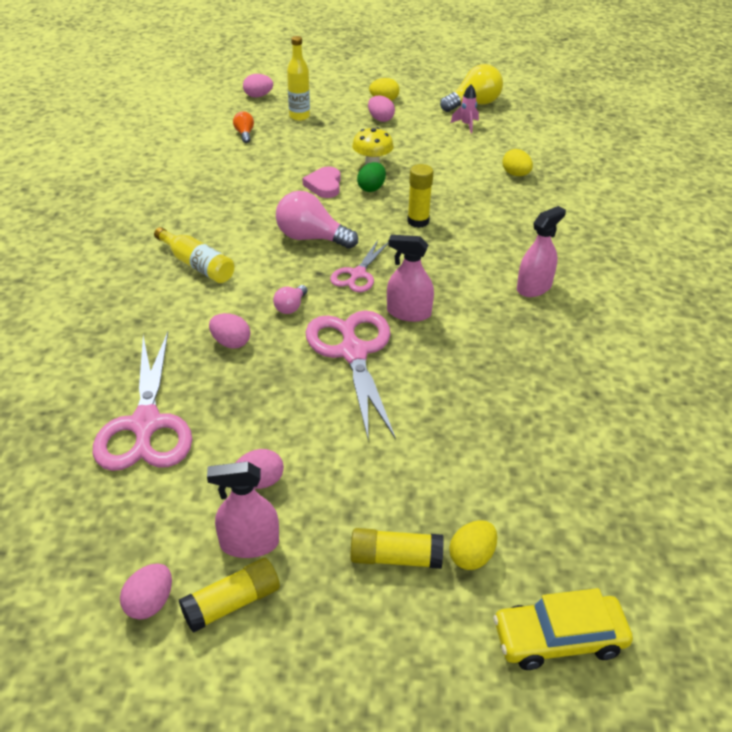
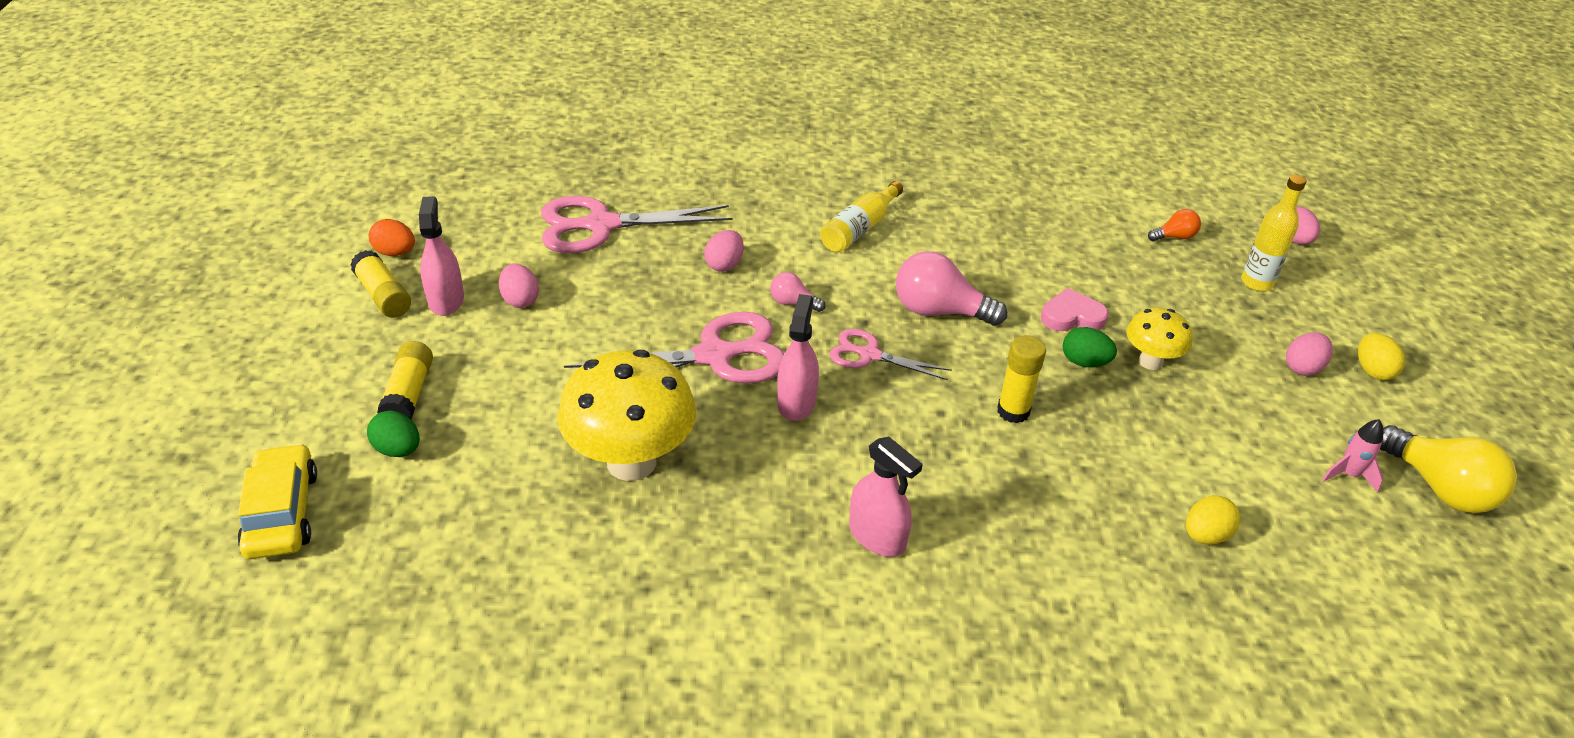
camera: 85 degrees right, 0 degrees up
(150, 603) = (395, 253): pink egg -> orange egg
(311, 238) = (939, 311): pink light bulb -> pink light bulb turned 90 degrees counterclockwise
(471, 557) = (398, 450): yellow egg -> green egg
(476, 401) = (631, 462): none -> yellow mushroom

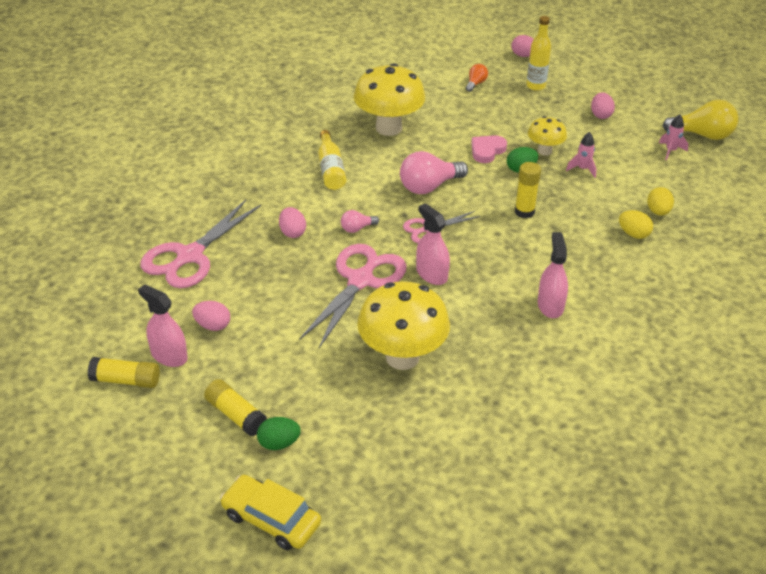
camera: 45 degrees left, 0 degrees up
(395, 253) = (89, 354): orange egg -> none
(877, 536) = (550, 305): pink spray bottle -> pink spray bottle turned 90 degrees counterclockwise
(989, 225) = (388, 128): none -> yellow mushroom
(1172, 414) = (582, 169): none -> pink rocket
(1372, 371) = (625, 99): yellow egg -> yellow egg (633, 234)

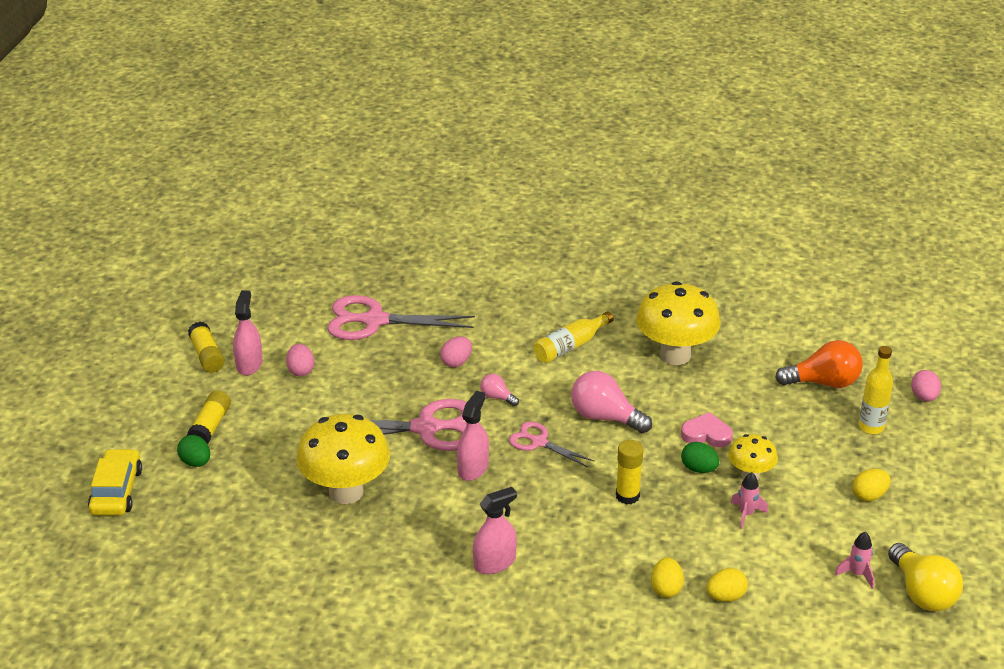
camera: 60 degrees right, 5 degrees down
(476, 83) = (823, 382): orange light bulb -> orange light bulb, size x1.95
(600, 115) = (869, 495): pink egg -> yellow egg

